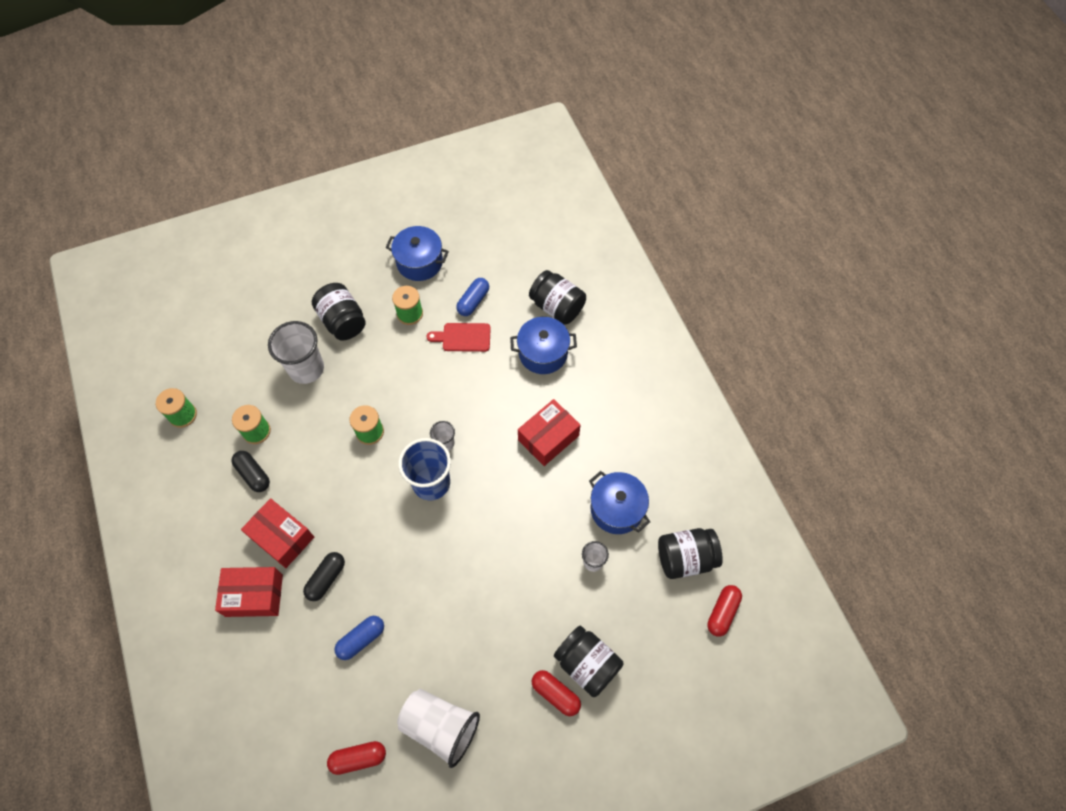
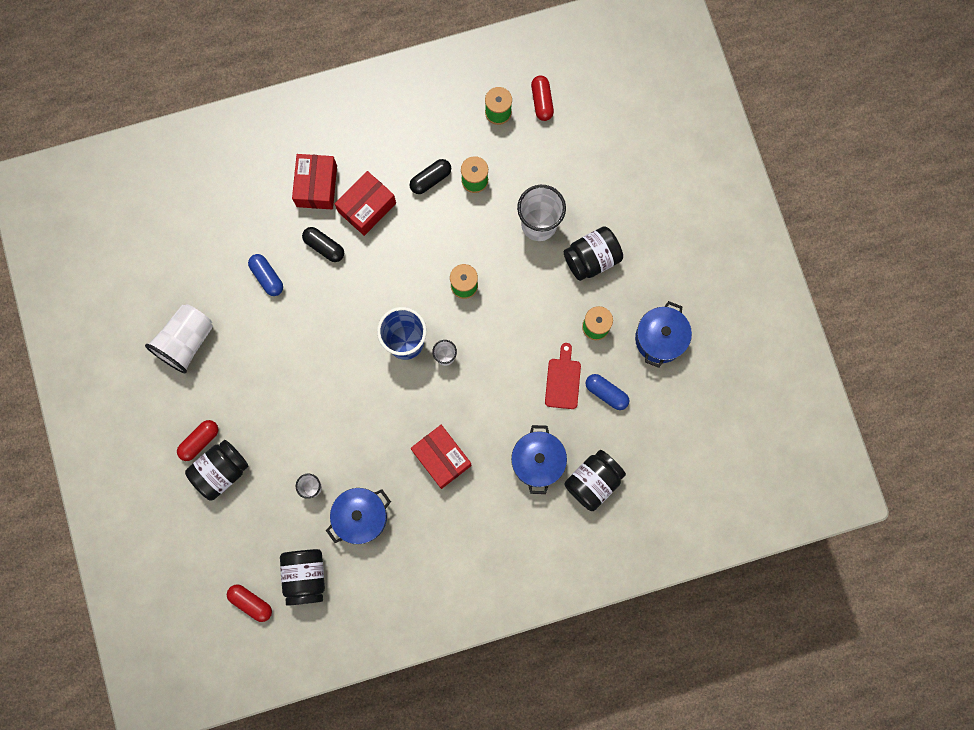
camera: 95 degrees right, 15 degrees up
(358, 758) = (171, 275): red capsule -> red capsule (542, 101)

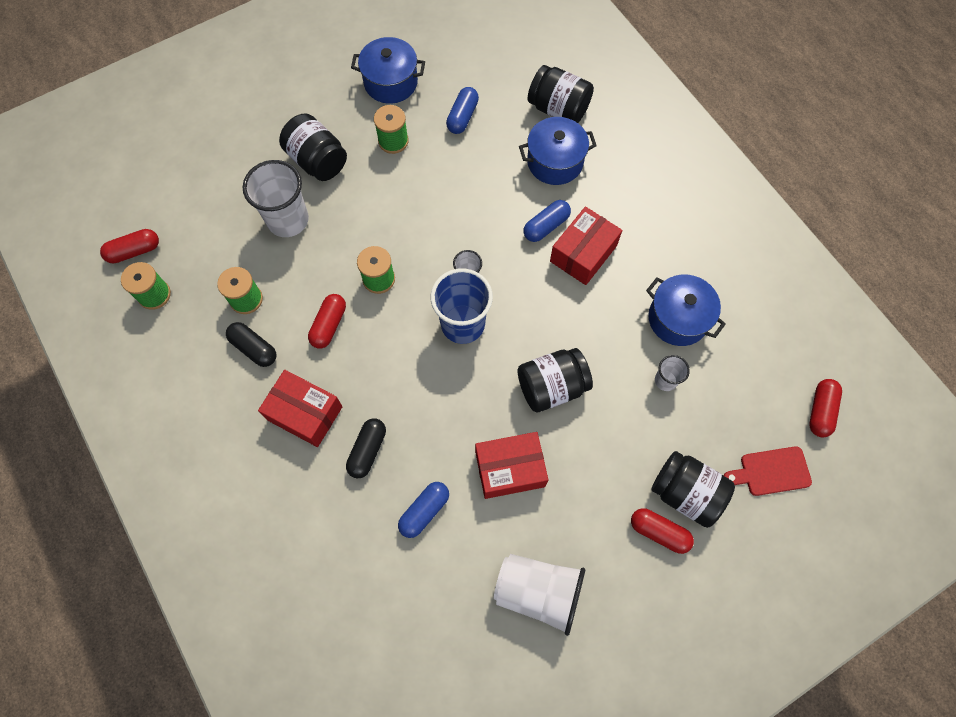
camera: 105 degrees left, 10 degrees down
(305, 576) = (766, 359): black jar -> black jar (552, 387)
(316, 186) = (288, 484): red box -> red box (510, 469)
(434, 239) = (329, 325): none -> red capsule
(476, 434) = (546, 226): none -> blue capsule
(563, 380) = (460, 158): red cutting board -> red cutting board (771, 472)

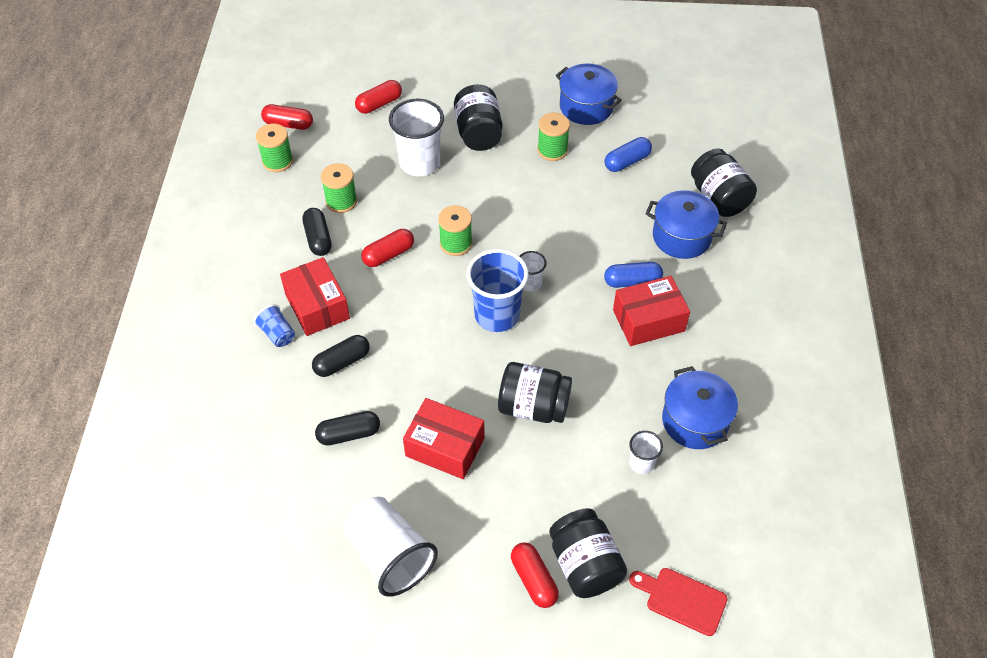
camera: 35 degrees right, 15 degrees down
(290, 462) = (277, 334): none -> blue cup
(424, 511) = (349, 434): blue capsule -> black capsule
(820, 411) = (775, 580): red capsule -> red capsule (379, 104)

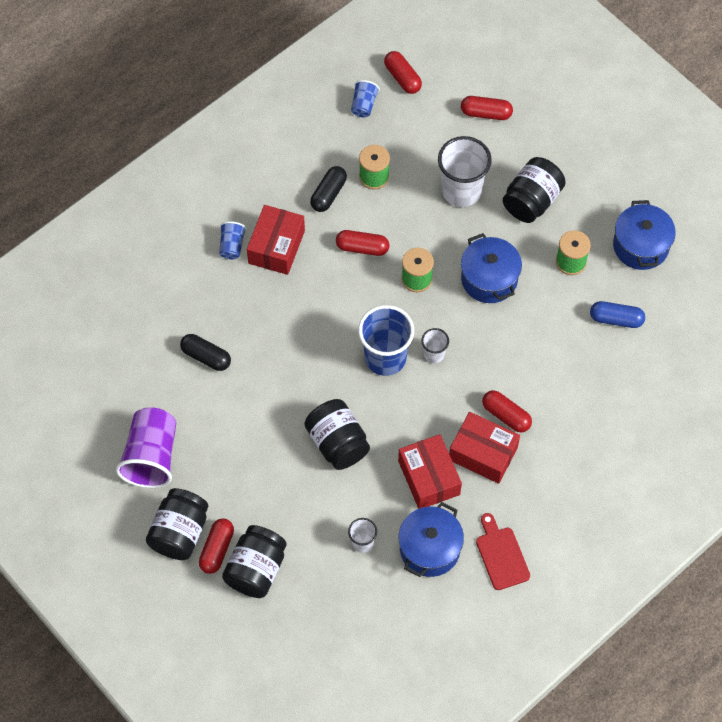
camera: 45 degrees right, 10 degrees up
(277, 161) = (364, 105): green spool -> blue cup
(342, 362) = (251, 302): black capsule -> none
(389, 556) = (151, 456): white cup -> purple cup
(445, 447) = (254, 419): red box -> red box (429, 478)
(632, 281) = (506, 415): blue capsule -> red capsule
(681, 237) = (583, 414): blue pot -> blue pot (489, 279)
(682, 600) = (288, 644): red cutting board -> red cutting board (501, 555)
(719, 198) = (649, 408): black jar -> black jar (180, 532)

